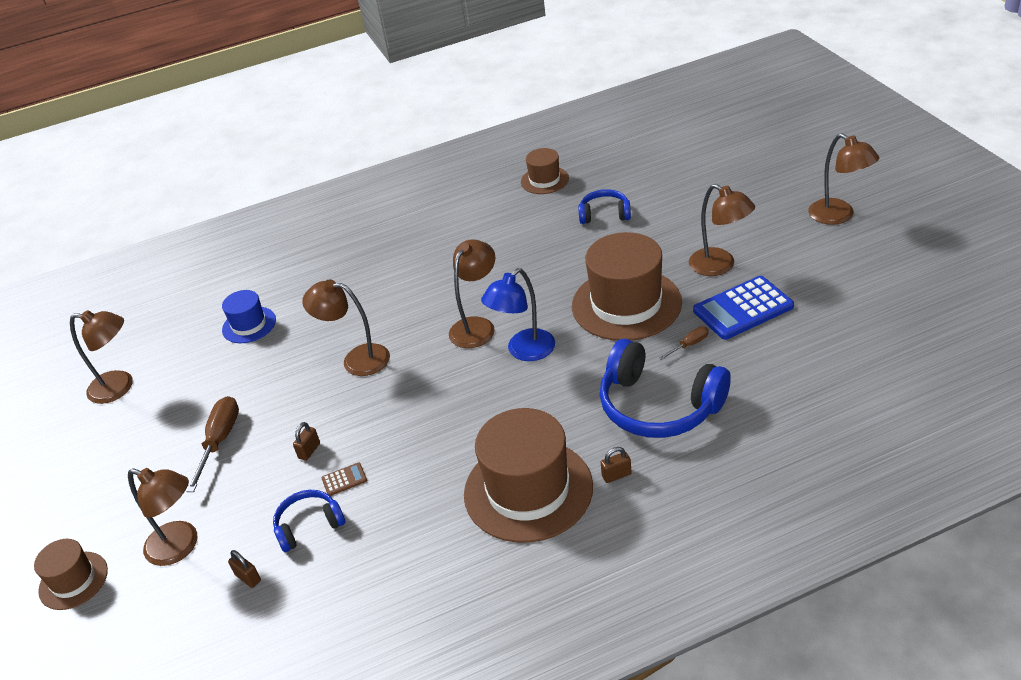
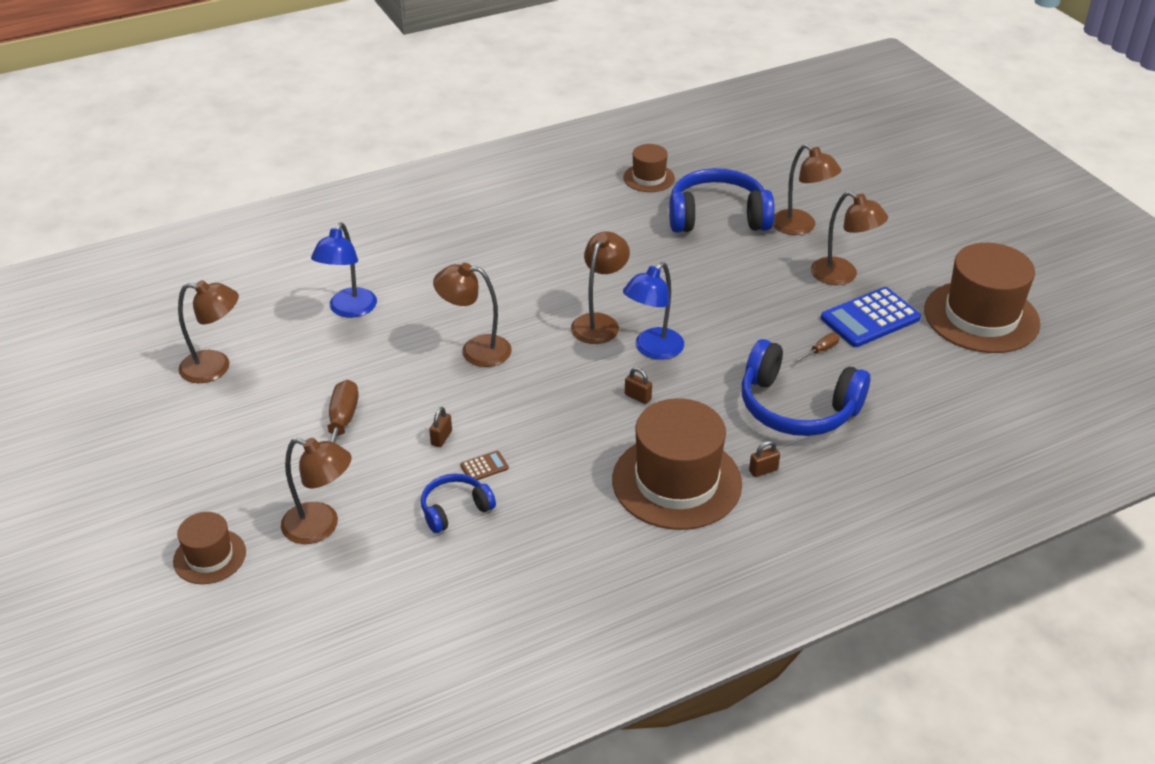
camera: 10 degrees left, 0 degrees up
(248, 578) = (400, 557): brown padlock -> brown padlock (638, 397)
(249, 325) = (349, 310): blue hat -> blue lamp
(604, 214) = (717, 217): blue headphones -> blue headphones, size x1.88
(626, 304) = (752, 308): brown hat -> brown hat (981, 317)
(838, 216) = (956, 233): brown lamp -> brown lamp (800, 227)

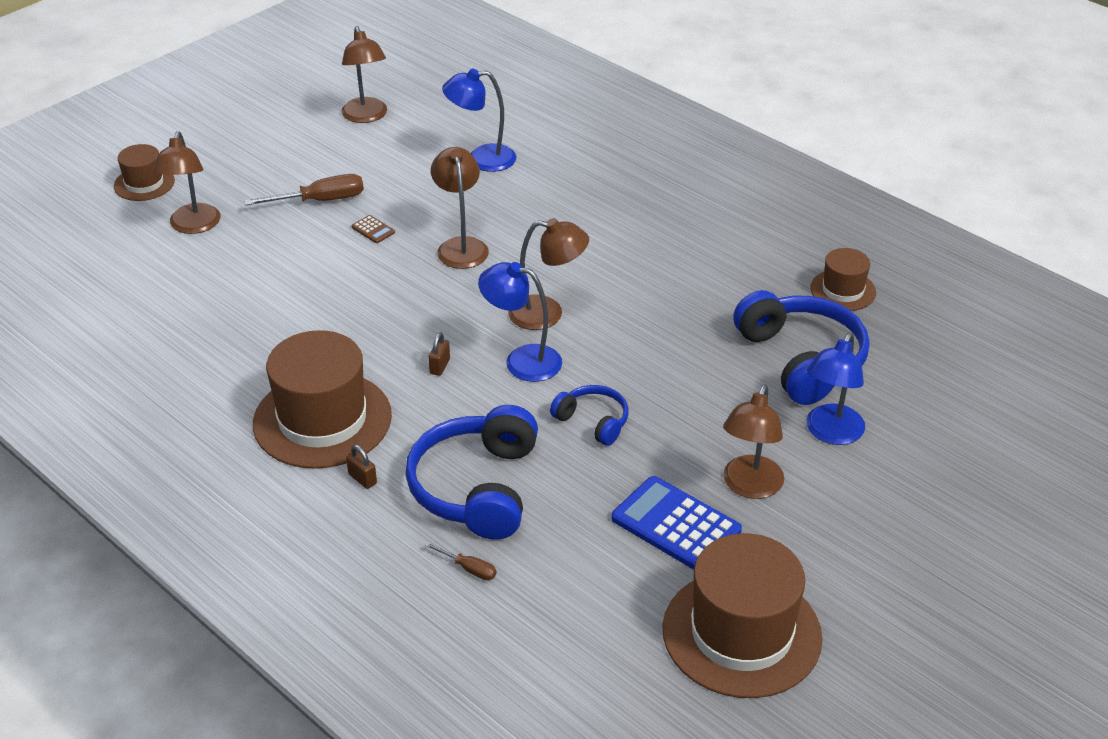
camera: 70 degrees right, 0 degrees up
(441, 438) = (326, 259): brown padlock -> none
(455, 509) = (236, 291): blue headphones -> blue headphones (593, 421)
(484, 467) = (298, 293): brown calculator -> brown calculator (373, 230)
(800, 227) = (830, 433): brown lamp -> blue lamp
(820, 351) = (588, 491): brown screwdriver -> brown screwdriver (469, 569)

